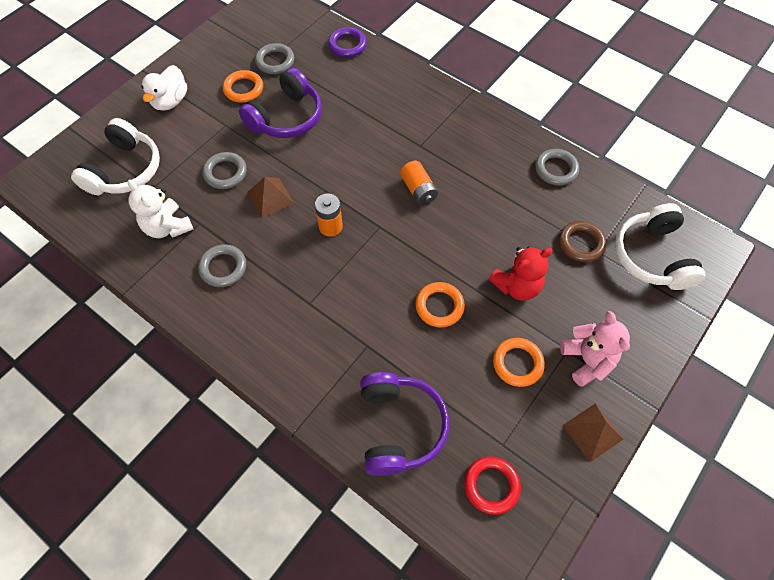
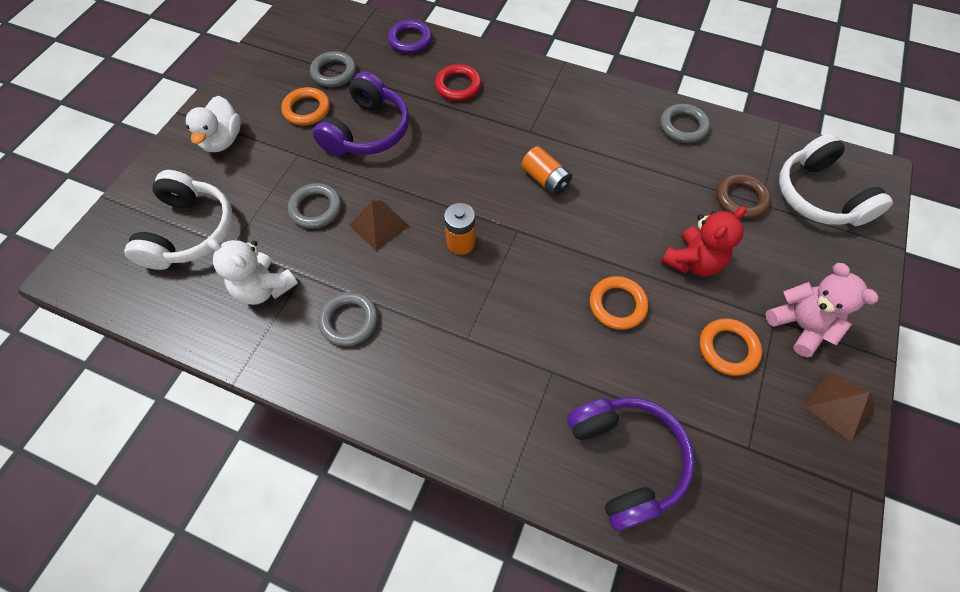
camera: 15 degrees left, 0 degrees up
(491, 485) = (756, 502): red ring -> red ring (458, 86)

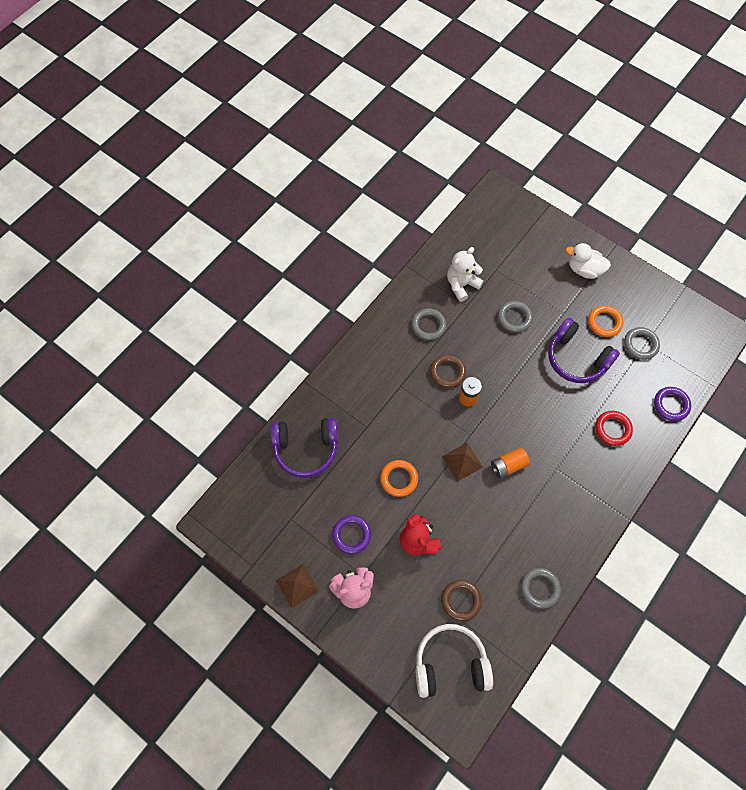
camera: 105 degrees right, 5 degrees up
(190, 231) = (511, 249): white headphones -> none
(379, 225) = (492, 352): brown pyramid -> brown pyramid (462, 461)
(426, 277) = (447, 372): none -> brown ring
(728, 348) = (351, 535): orange ring -> purple ring

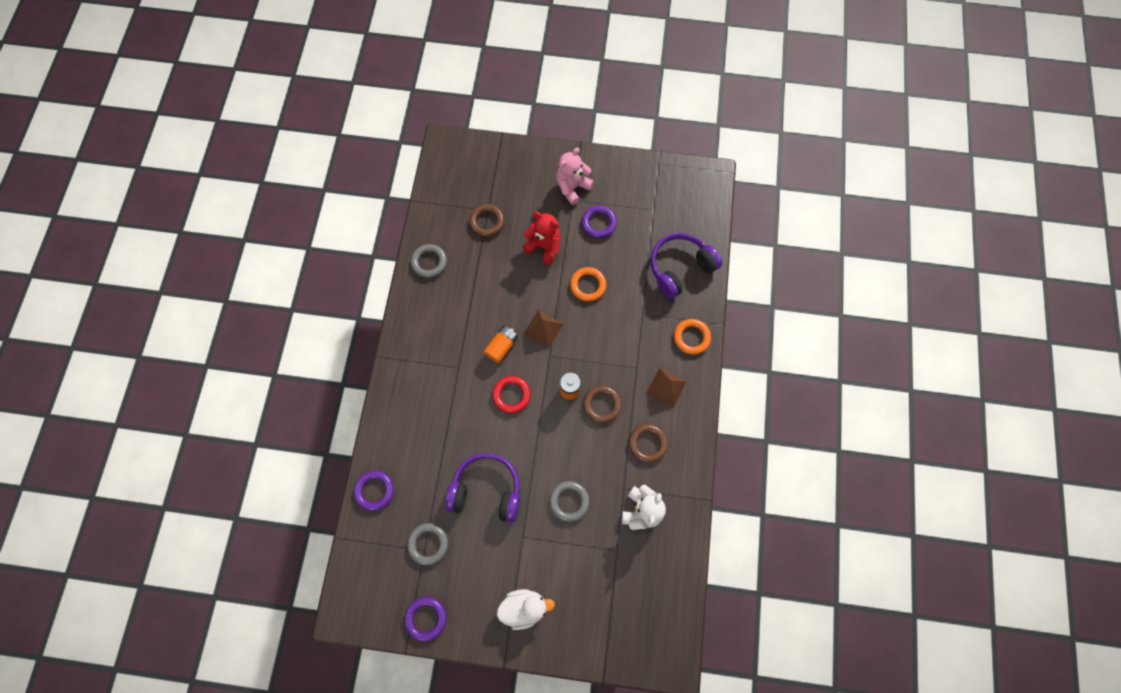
camera: 150 degrees right, 5 degrees up
(297, 585) = (616, 168): brown pyramid -> brown pyramid (666, 387)
(428, 325) = (647, 443): grey ring -> brown ring
(450, 663) = (472, 177): white headphones -> none
(604, 322) = (475, 550): orange ring -> orange ring (691, 337)
(612, 429) = (422, 433): red ring -> red ring (511, 395)
(661, 298) = (426, 618): none -> purple ring

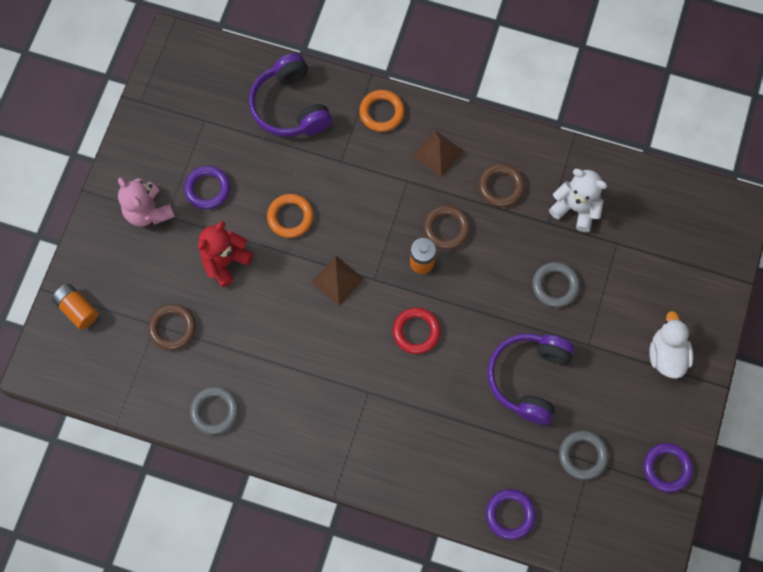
camera: 80 degrees left, 0 degrees up
(501, 346) = (351, 334): orange battery -> orange battery (77, 309)

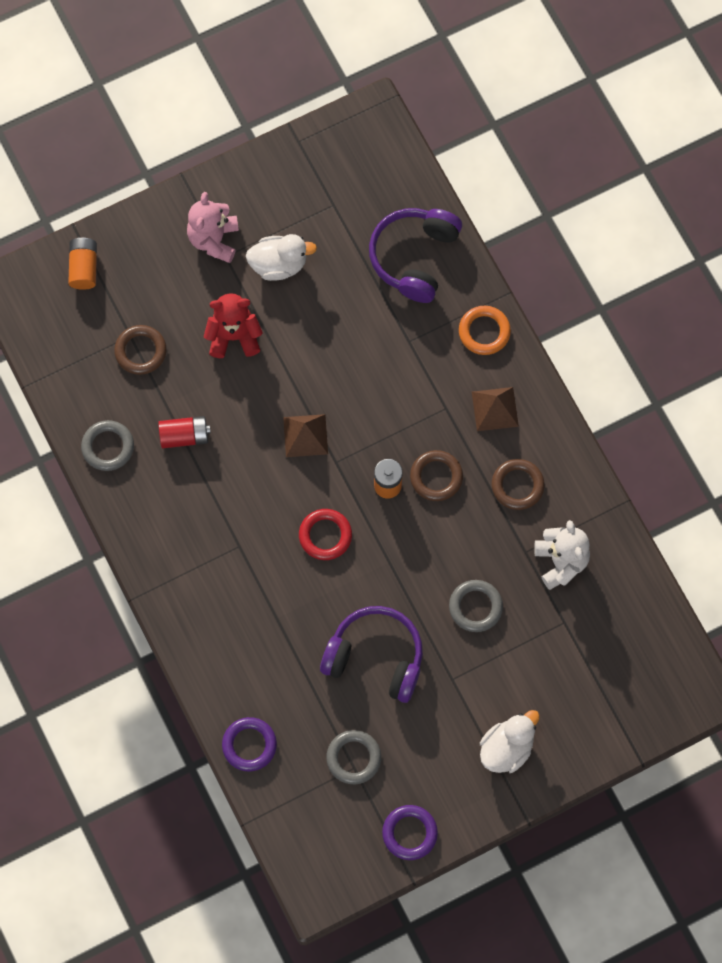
camera: 45 degrees right, 0 degrees up
(207, 189) = (279, 264): purple ring -> white duck
(259, 355) = (184, 436): none -> red battery
(290, 217) = (320, 349): orange ring -> none
(528, 378) = (375, 658): purple headphones -> purple headphones turned 45 degrees clockwise

